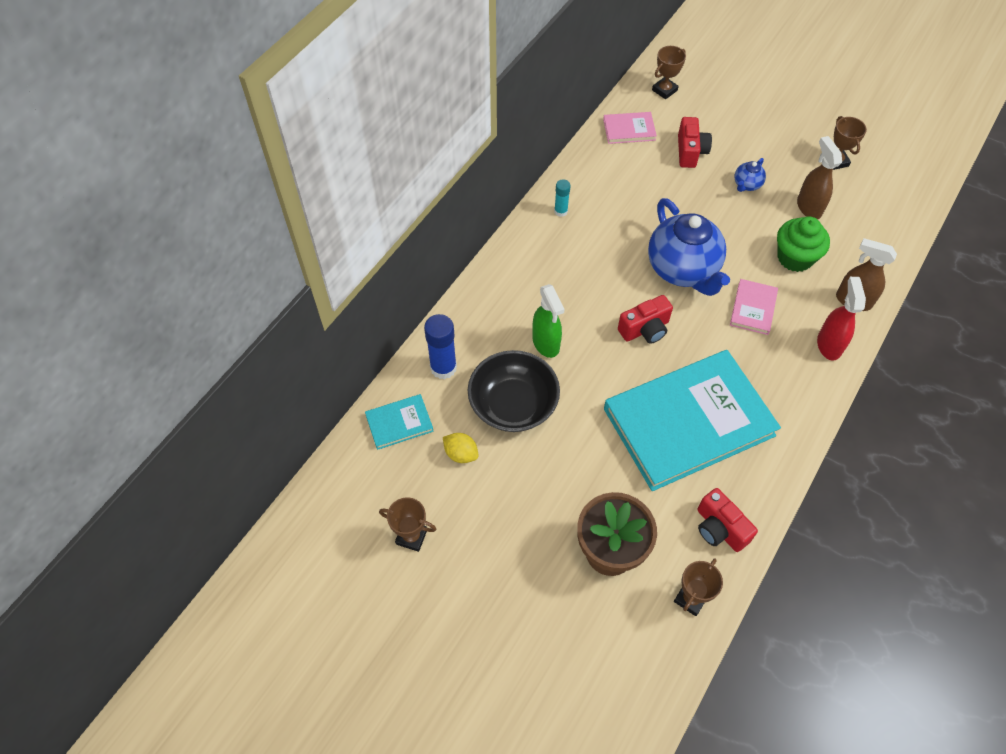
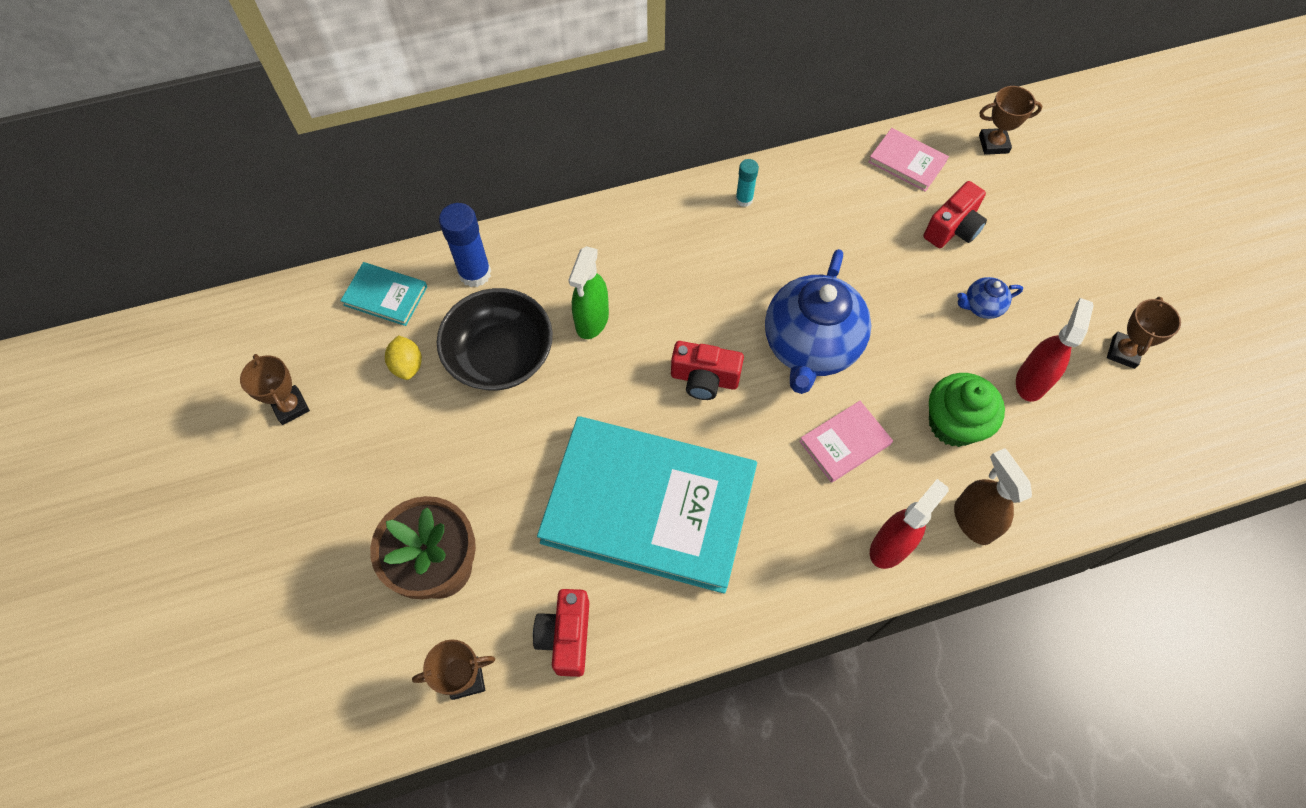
camera: 40 degrees right, 5 degrees up
(808, 207) = (1031, 381): brown spray bottle -> red spray bottle

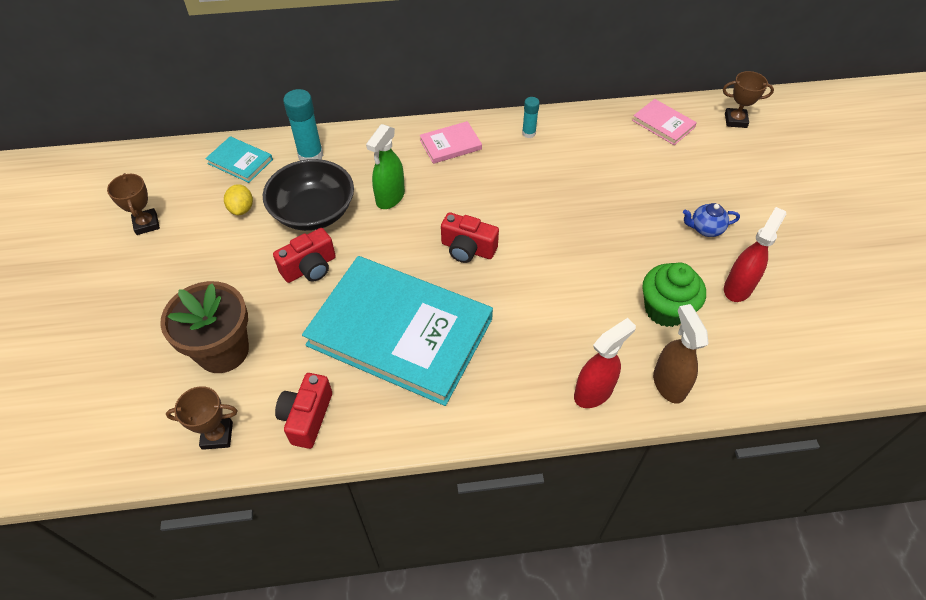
camera: 10 degrees right, 10 degrees down
(475, 273) = (310, 155): blue glue stick -> turquoise glue stick
(810, 347) = (558, 238): blue teapot -> none
(845, 443) = (571, 310): pink book -> pink book (450, 145)
(953, 228) = (691, 172): red camera -> red camera (310, 268)
(1123, 352) = (821, 277): brown trophy -> none

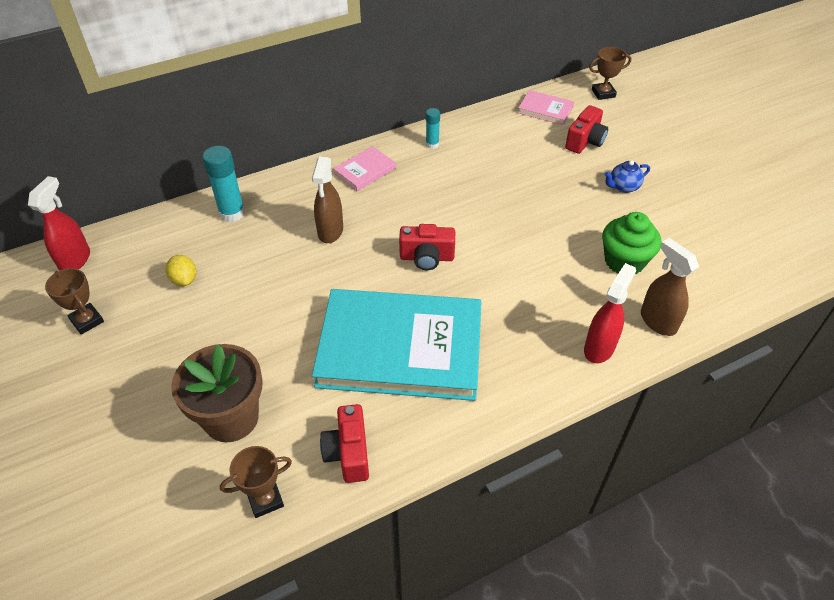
camera: 20 degrees left, 5 degrees down
(240, 161) = (160, 236): turquoise book -> none
(310, 268) = (283, 315): red camera -> red camera (585, 141)
(313, 212) = (260, 263): black bowl -> none
(390, 198) = (330, 231): green spray bottle -> brown spray bottle
(738, 287) = (673, 227): red spray bottle -> red spray bottle (75, 260)

